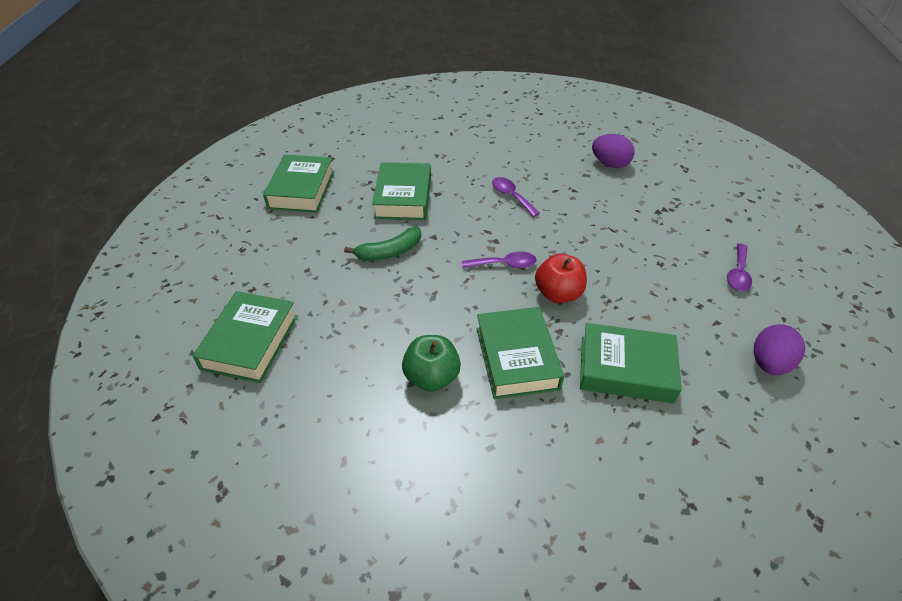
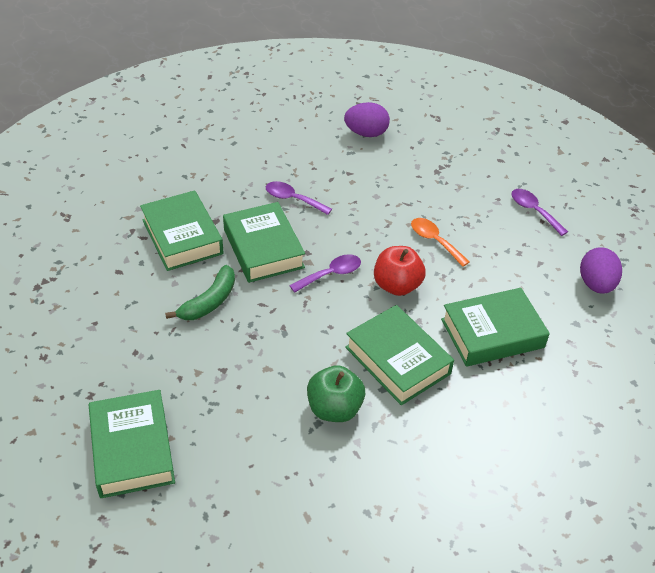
camera: 30 degrees left, 0 degrees up
(301, 190) = (60, 265): green book -> green book (263, 248)
(619, 268) = (434, 241): none -> orange spoon
(738, 274) = (534, 211): purple spoon -> purple spoon turned 150 degrees clockwise

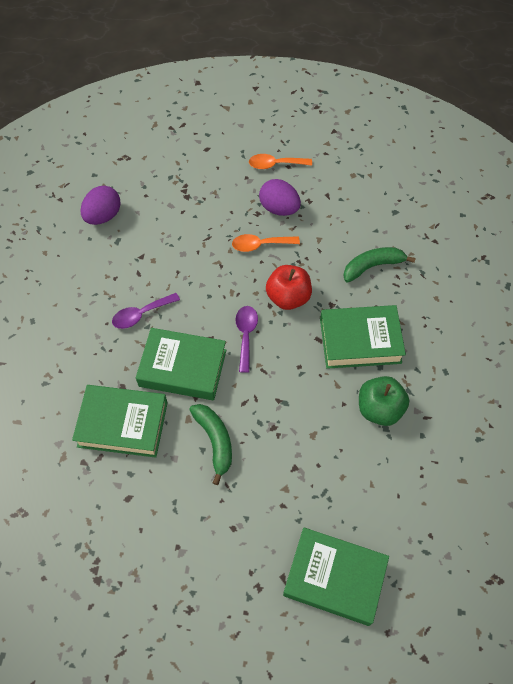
camera: 55 degrees left, 15 degrees up
(492, 333) = (372, 266): green book -> green banana
(534, 211) = (275, 164): purple spoon -> orange spoon
(596, 284) = (369, 177): purple egg -> purple egg (279, 208)

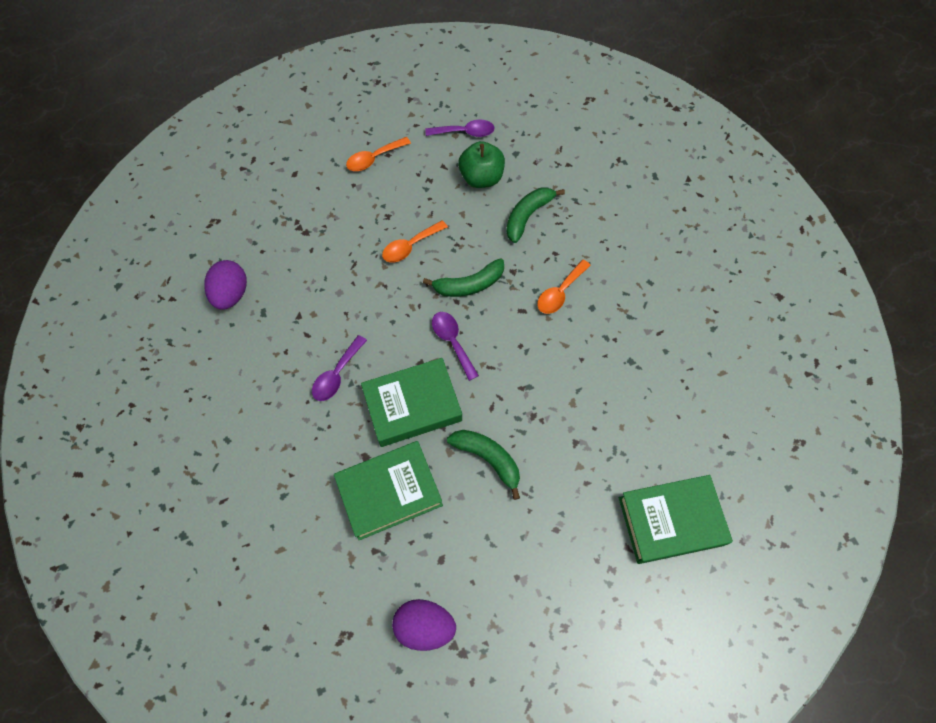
camera: 30 degrees left, 5 degrees up
(279, 208) = (405, 201): purple egg -> purple egg (424, 626)
(288, 297) = (469, 285): red apple -> green banana
(360, 341) = (560, 292): green book -> orange spoon
(362, 176) = (465, 132): none -> purple spoon
(379, 409) = (615, 347): green apple -> green apple (481, 178)

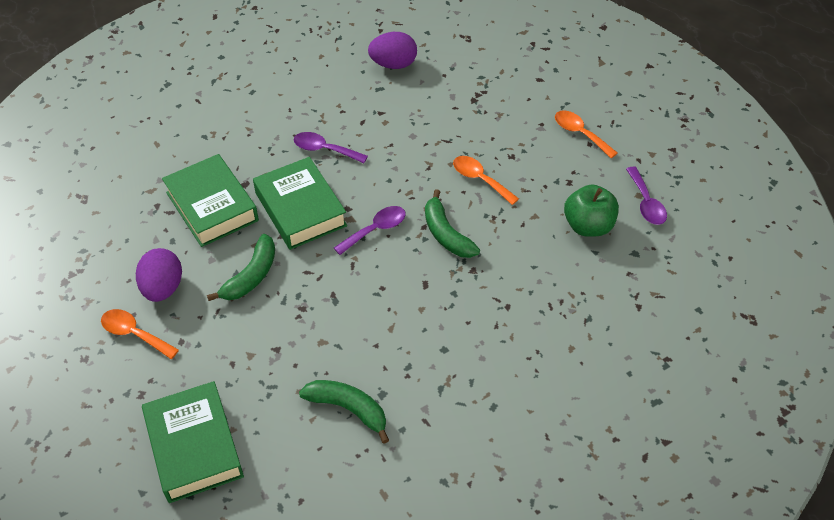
camera: 80 degrees right, 15 degrees down
(424, 626) = (89, 250): purple egg -> purple egg (163, 288)
(528, 216) = (550, 275): green banana -> green banana (348, 409)
(560, 292) = (456, 316): orange spoon -> orange spoon (134, 334)

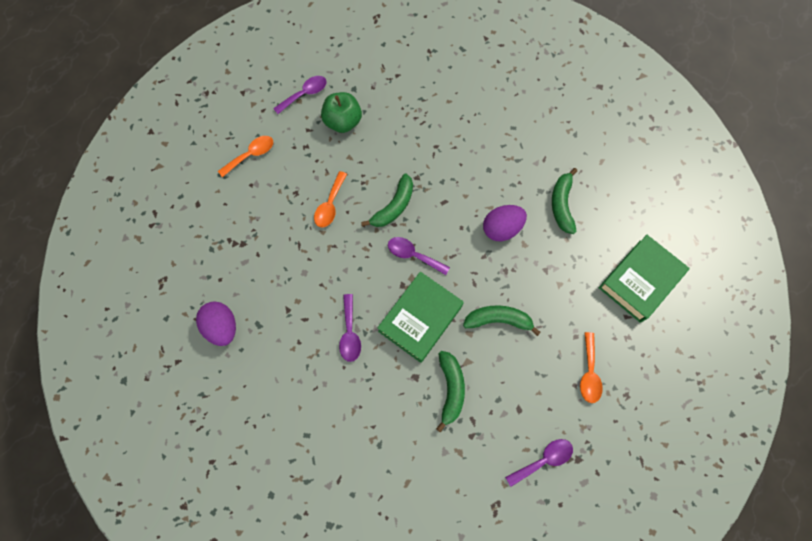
camera: 115 degrees left, 20 degrees up
(88, 252) = (543, 460): none -> purple spoon
(163, 288) = (542, 378): purple egg -> purple egg (501, 229)
(212, 206) = (450, 389): green book -> green banana
(580, 133) = (251, 155): orange spoon -> orange spoon turned 150 degrees counterclockwise

